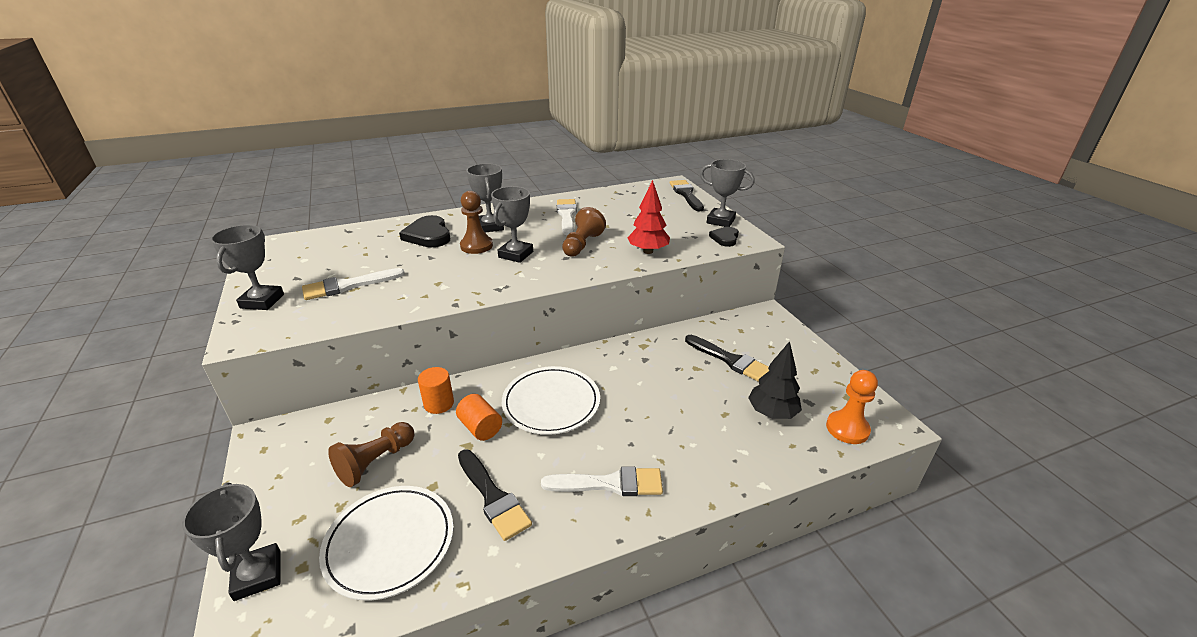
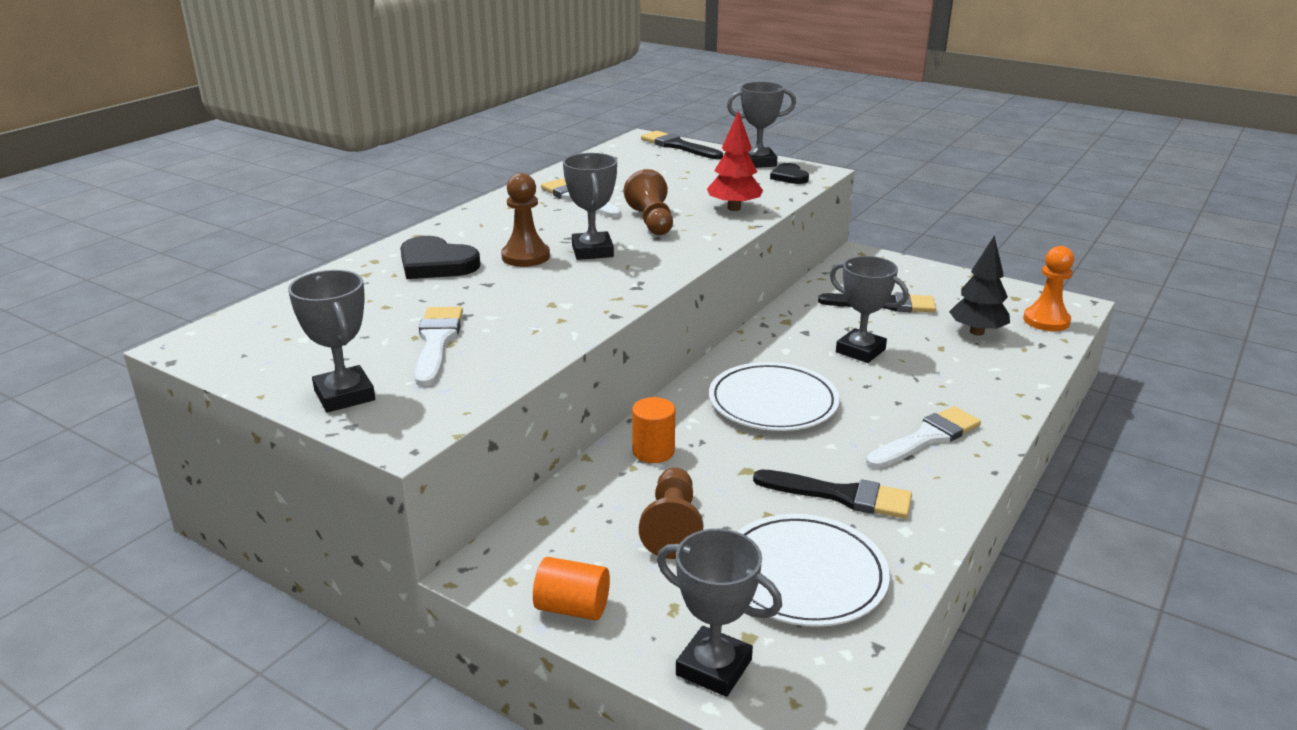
camera: 35 degrees left, 5 degrees down
(348, 285) = (437, 342): white brush -> white brush turned 150 degrees clockwise
(480, 427) = (735, 451): orange cylinder -> orange cylinder (572, 608)
(490, 226) = (503, 233): grey trophy -> grey trophy (860, 351)

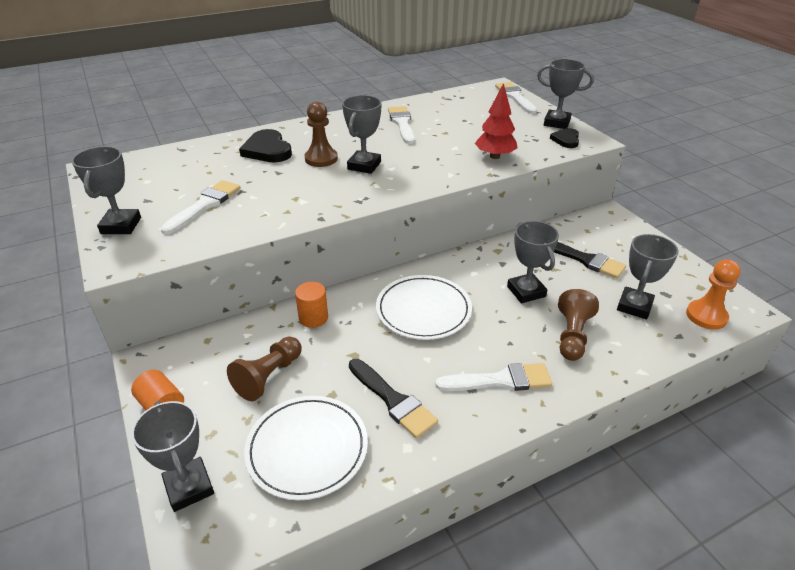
camera: 30 degrees right, 10 degrees up
(651, 221) = (427, 152): brown pawn -> brown pawn (572, 335)
(678, 146) = (515, 97): black brush -> white brush
(976, 332) = (634, 306): black tree -> grey trophy

